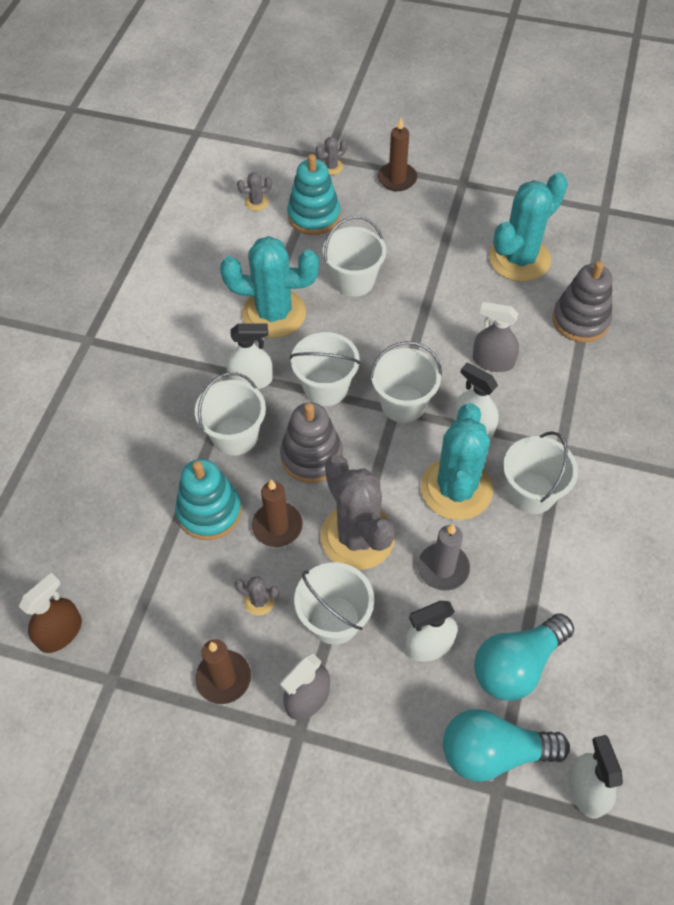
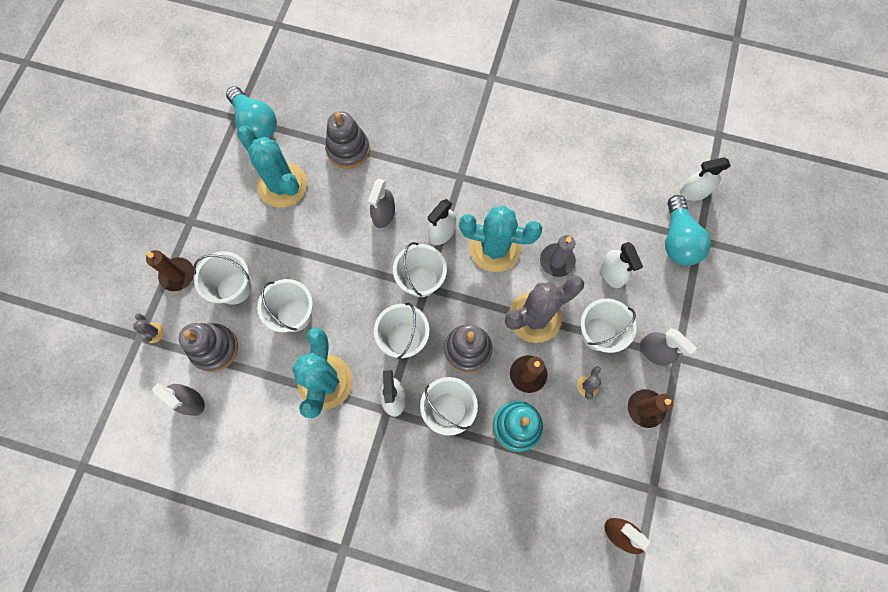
camera: 90 degrees left, 15 degrees up
(256, 202) = (190, 401): grey cactus -> grey spray bottle
(314, 216) = (214, 348): turquoise stacking toy -> grey stacking toy
(517, 665) = (622, 221): turquoise light bulb -> turquoise light bulb (255, 123)
(531, 493) = (497, 199): white bucket -> white bucket (234, 288)

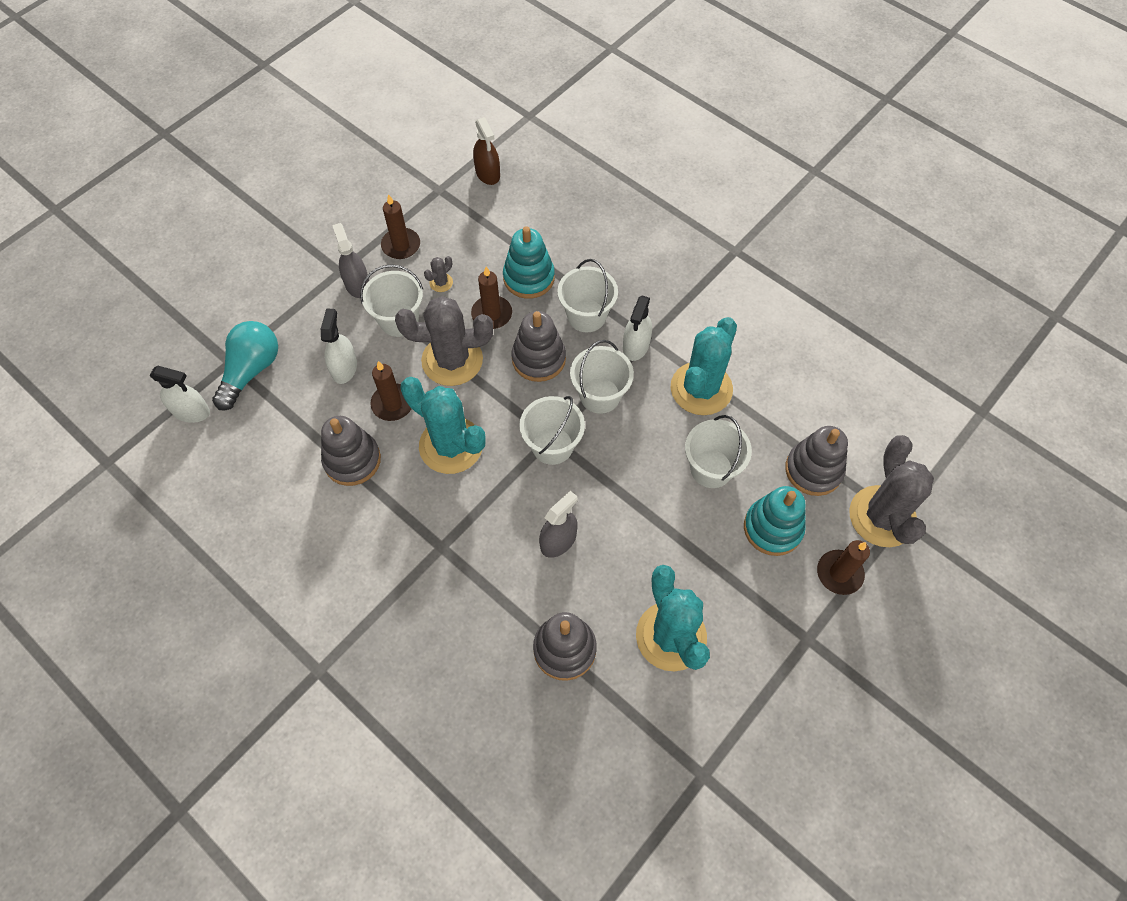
camera: 155 degrees left, 10 degrees down
(153, 332) = (882, 516): grey cactus -> grey cactus, size x2.49
(190, 401) = (853, 427): grey spray bottle -> none
(234, 288) = (772, 528): white bucket -> turquoise stacking toy
(255, 123) = (678, 752): turquoise light bulb -> none
(442, 232) = (500, 489): white spray bottle -> none
(557, 207) = (352, 460): none -> grey stacking toy
(557, 261) = (392, 404): grey candle -> brown candle

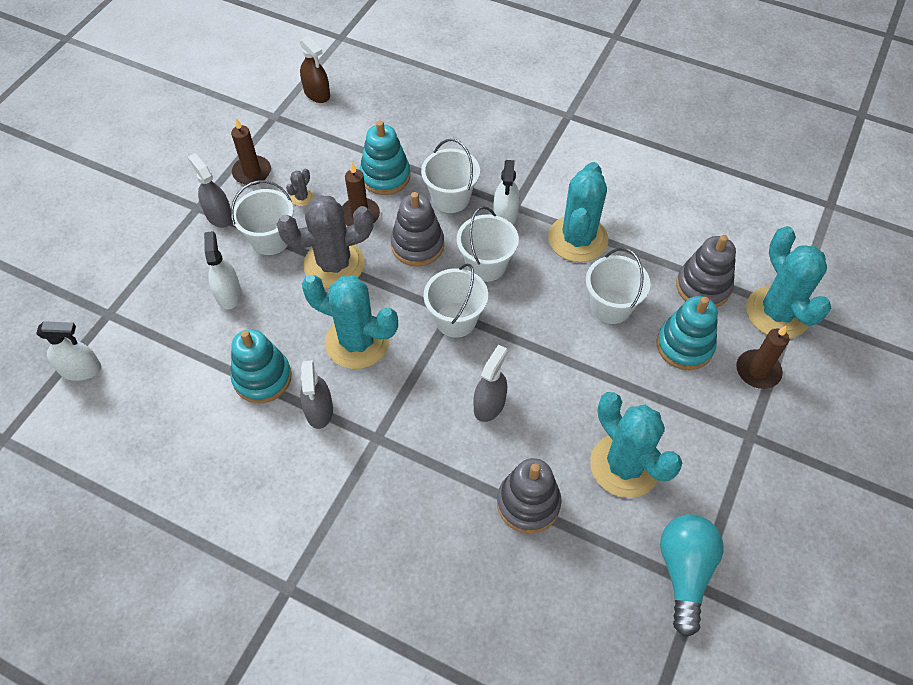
camera: 15 degrees left, 5 degrees down
(251, 371) = (133, 317): turquoise light bulb -> turquoise light bulb (684, 572)
(352, 460) = (262, 378): grey stacking toy -> turquoise stacking toy
(392, 404) = (287, 316): brown candle -> none
(395, 505) = (319, 410): none -> grey spray bottle
(882, 516) = (777, 313): grey cactus -> turquoise cactus

